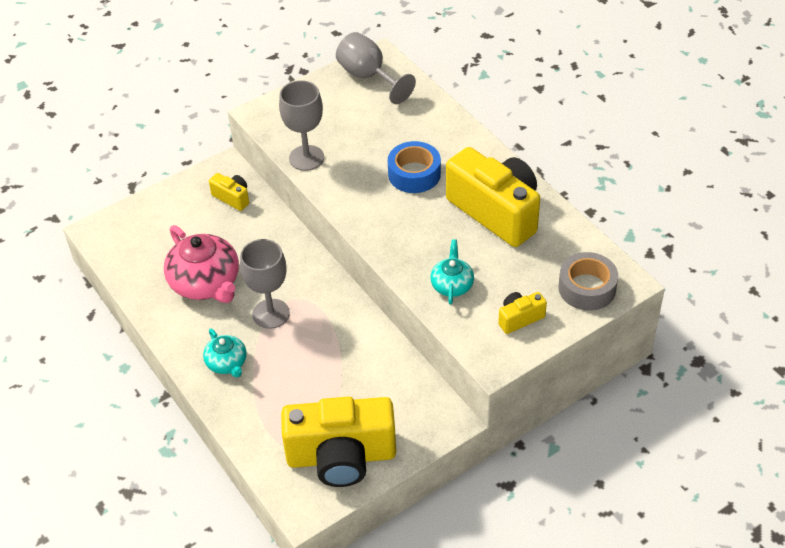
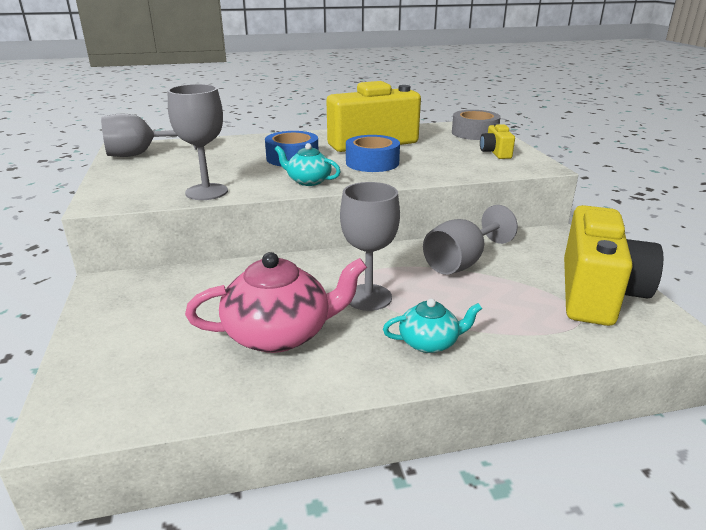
camera: 70 degrees left, 20 degrees down
(232, 198) = (159, 289): yellow camera -> none
(354, 357) = (461, 262): none -> grey goblet
(432, 232) = (372, 162): none -> blue tape
(452, 285) = (442, 166): turquoise teapot -> turquoise teapot (308, 181)

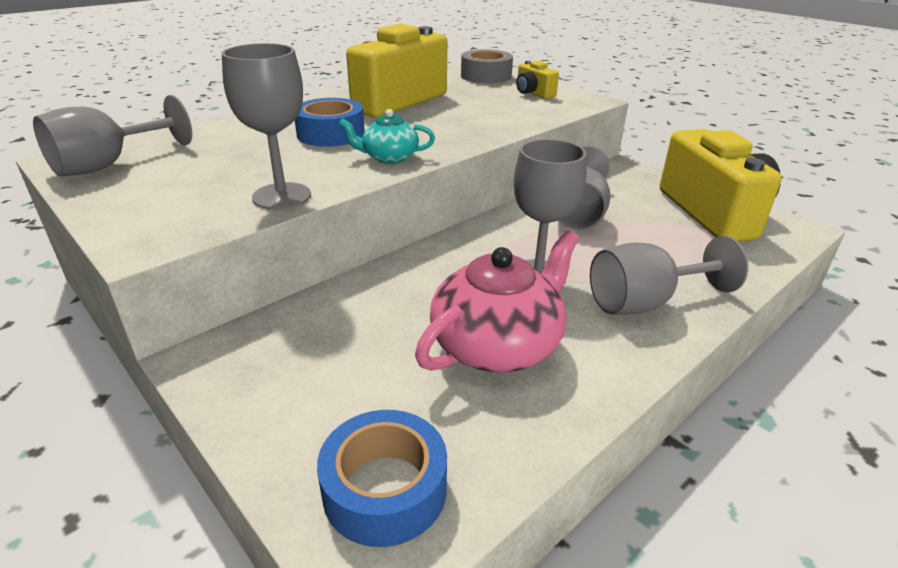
camera: 30 degrees left, 5 degrees up
(372, 162) = (429, 124): blue tape -> blue tape (385, 489)
(429, 342) = (644, 302): turquoise teapot -> grey goblet

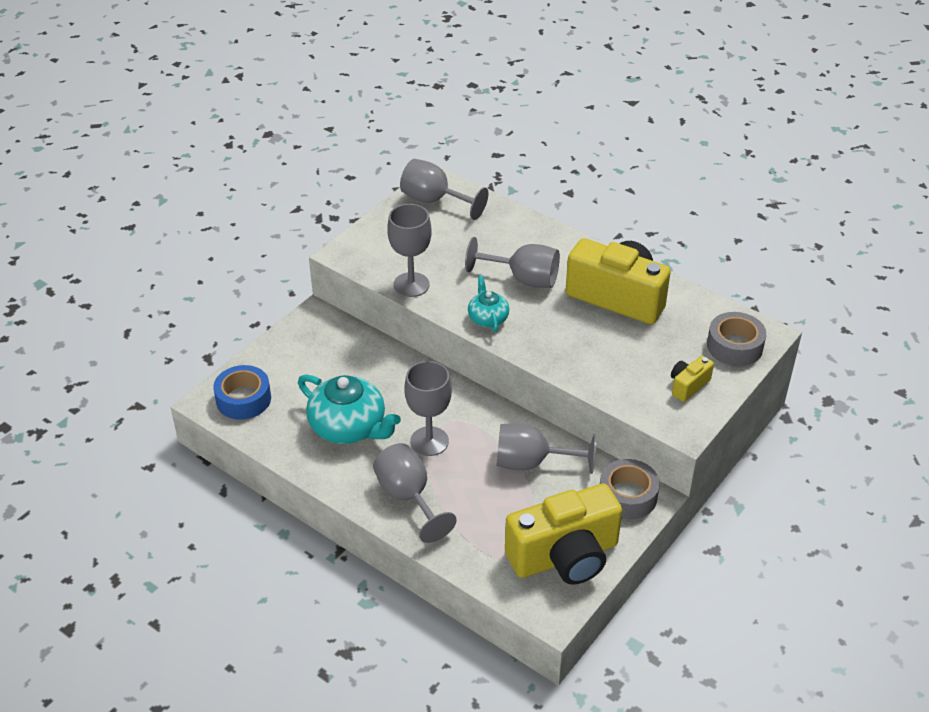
camera: 80 degrees right, 10 degrees up
(331, 134) = (523, 279): blue tape -> grey goblet
(498, 345) = (349, 427): pink teapot -> turquoise teapot
(623, 175) = (627, 496): none -> grey tape

